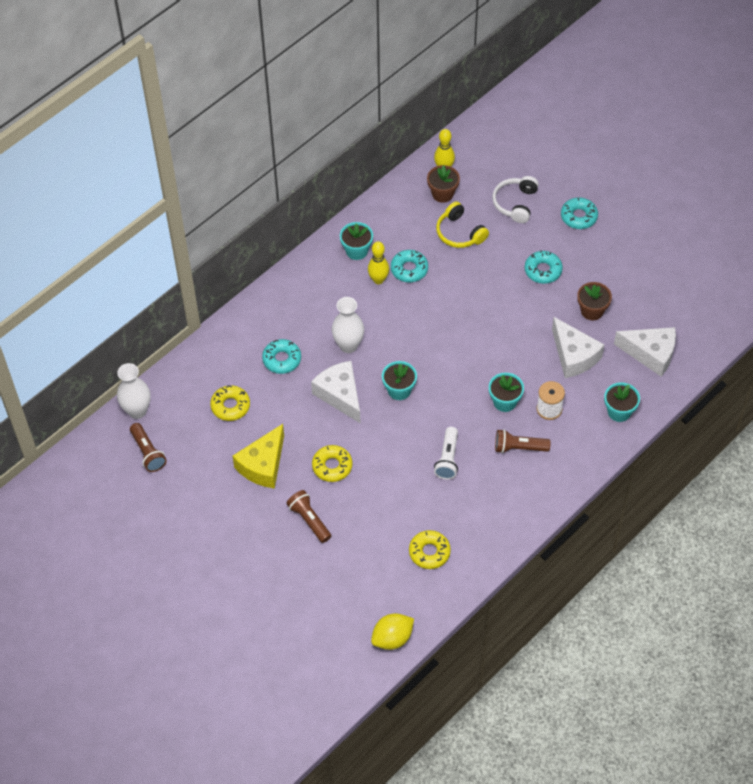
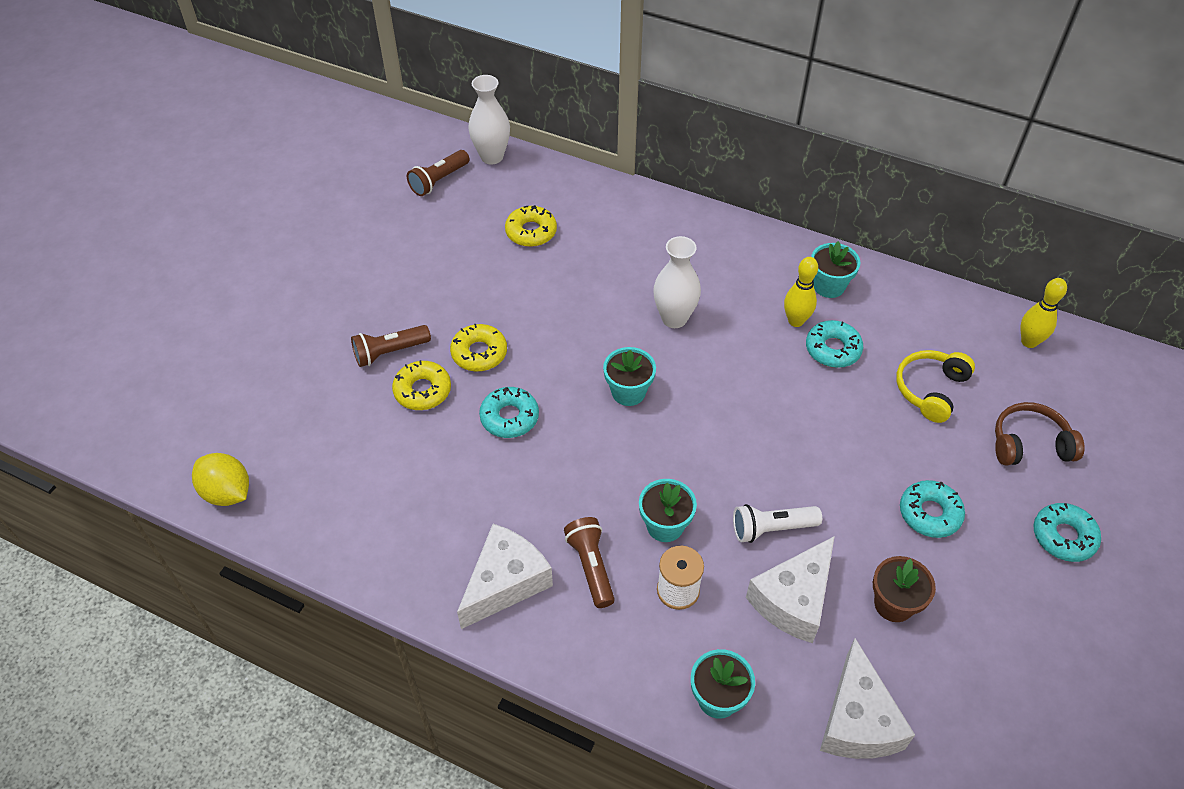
camera: 70 degrees right, 5 degrees down
(263, 465) = (457, 285): yellow cheese -> none
(282, 359) = (620, 259): turquoise donut -> turquoise donut (509, 417)
(309, 520) = (390, 352): brown flashlight -> brown flashlight turned 150 degrees counterclockwise
(340, 395) = (593, 331): white cheese -> white cheese (505, 582)
(429, 552) = (375, 499): yellow donut -> yellow donut (422, 390)
(442, 194) = (984, 352): brown flower pot -> none
(447, 459) = (537, 479): white flashlight -> white flashlight (771, 528)
(515, 203) = (1029, 444): white headphones -> brown headphones

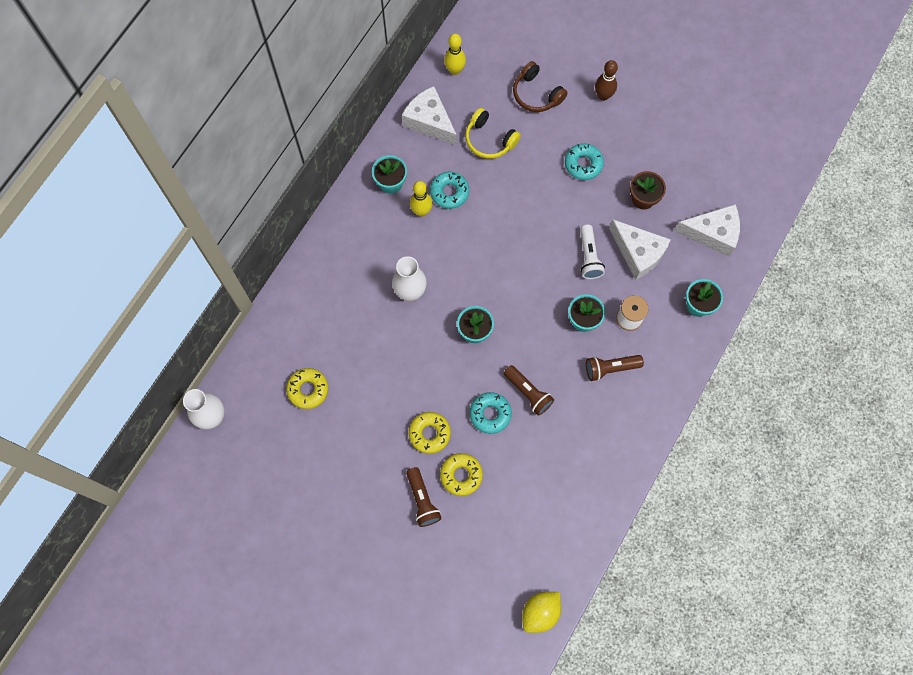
camera: 85 degrees left, 20 degrees up
(439, 181) = (236, 463): brown flashlight -> brown flashlight (528, 393)
(505, 582) = (619, 422): white cheese -> white cheese (429, 121)
(1029, 444) = (536, 94): brown headphones -> brown headphones turned 45 degrees counterclockwise
(1063, 536) = (603, 96): turquoise donut -> brown bowling pin

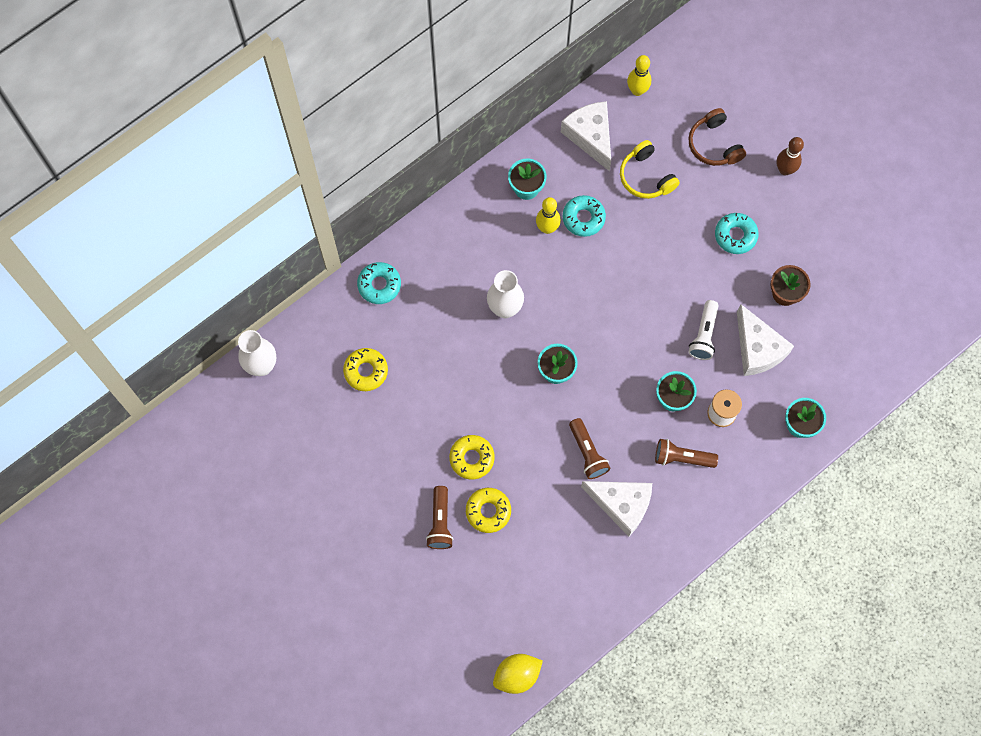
camera: 20 degrees right, 0 degrees up
(490, 414) = (540, 460): turquoise donut -> turquoise donut (379, 285)
(712, 234) = (845, 355): white cheese -> white cheese (621, 505)

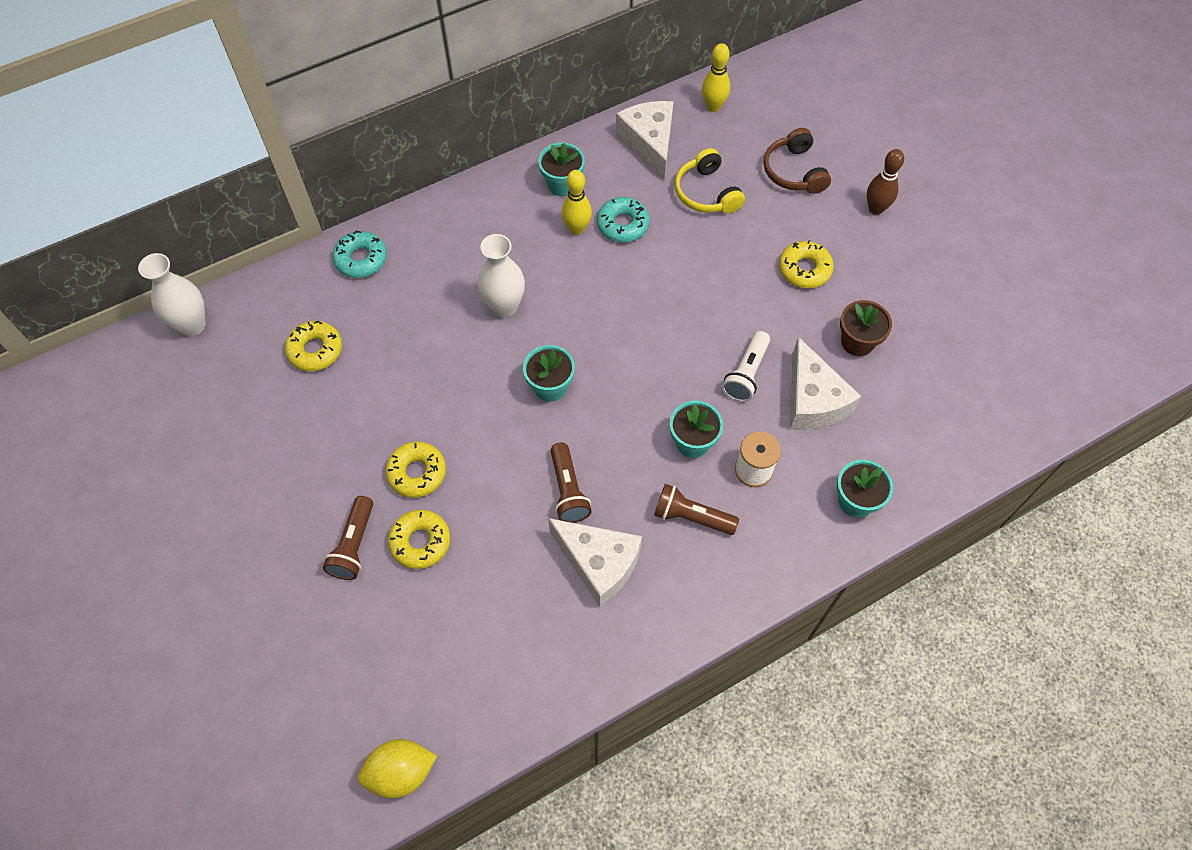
camera: 10 degrees right, 10 degrees down
(735, 235) = (804, 269): turquoise donut -> yellow donut

